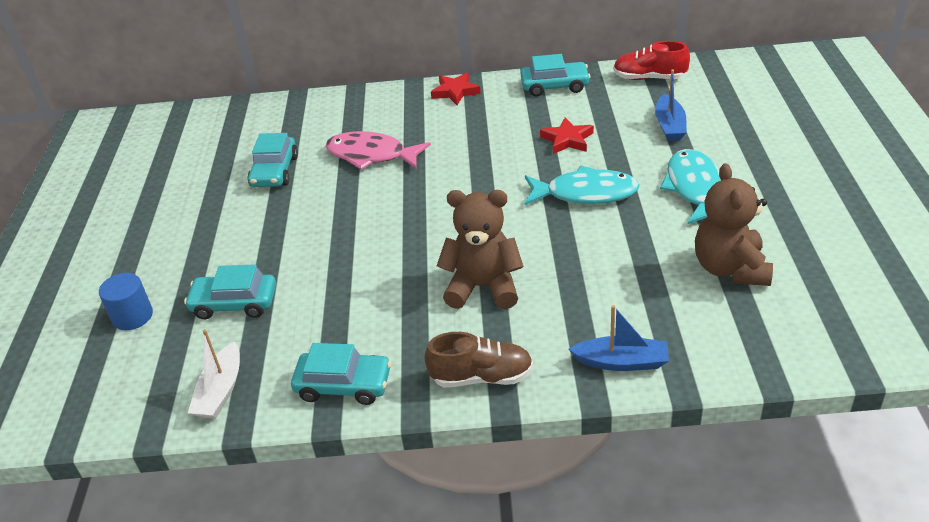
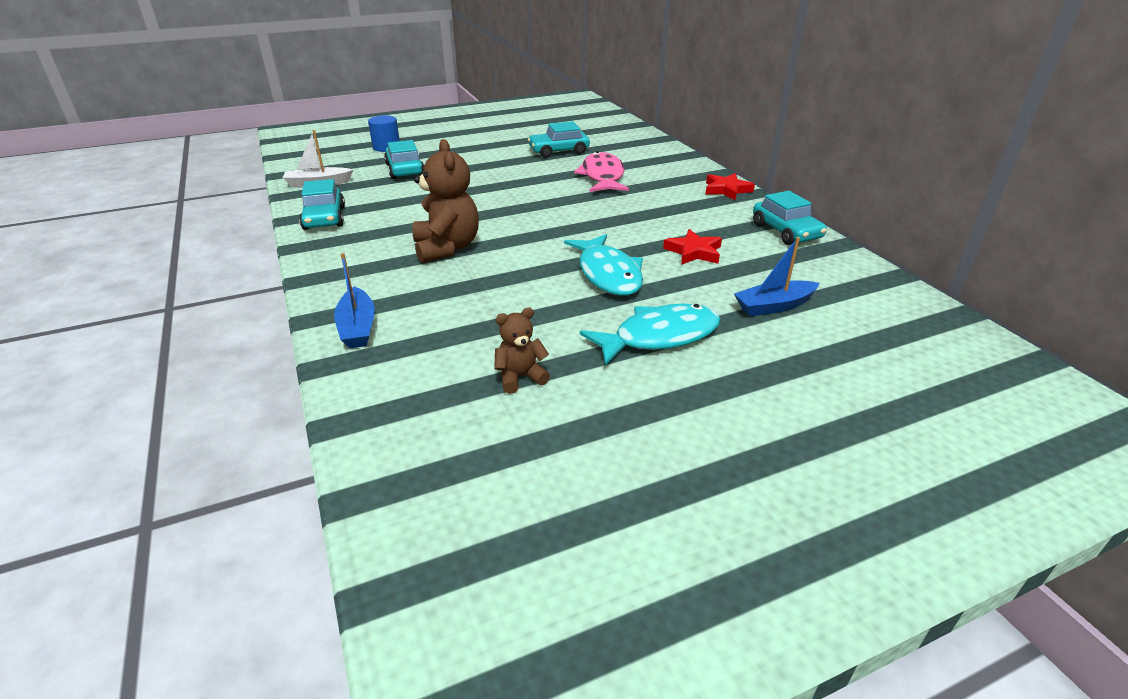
camera: 65 degrees right, 5 degrees down
(481, 377) = (334, 265): brown shoe -> none
(649, 78) = (863, 281): red shoe -> none
(730, 268) = (520, 377): brown teddy bear -> brown teddy bear, size x0.54

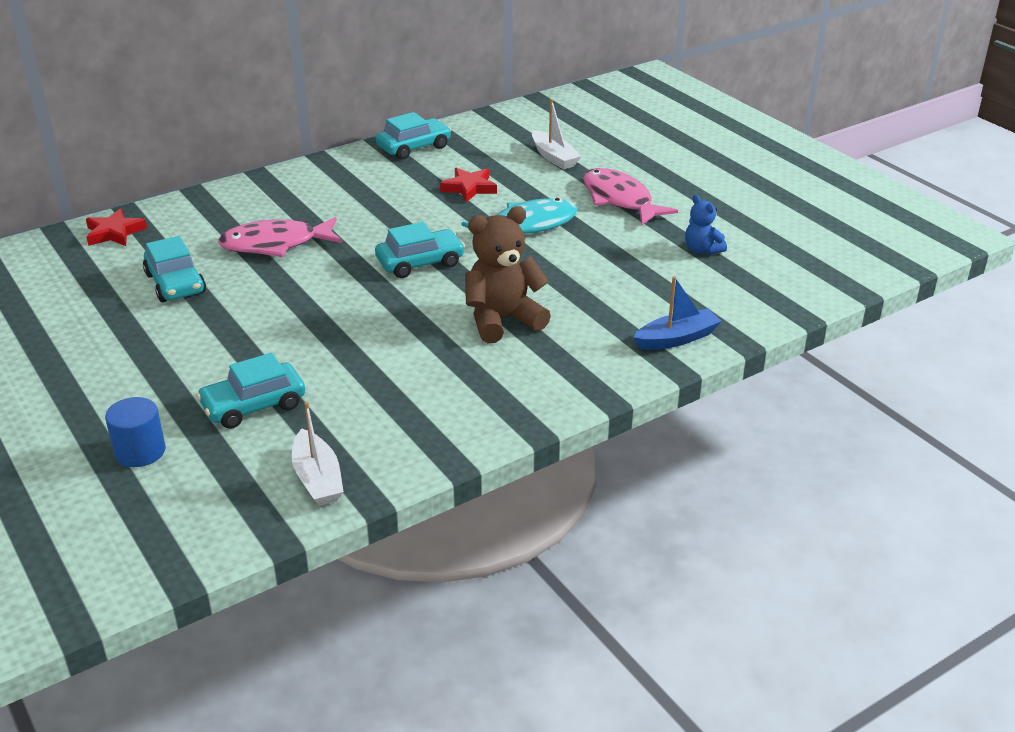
camera: 100 degrees left, 0 degrees up
(324, 218) = (443, 432): turquoise car -> turquoise car (420, 262)
(520, 377) = (702, 250): brown teddy bear -> blue teddy bear
(659, 337) = (619, 200): turquoise fish -> pink fish
(726, 190) = (313, 172): red star -> red star (114, 233)
(774, 306) = (554, 157): blue boat -> white boat

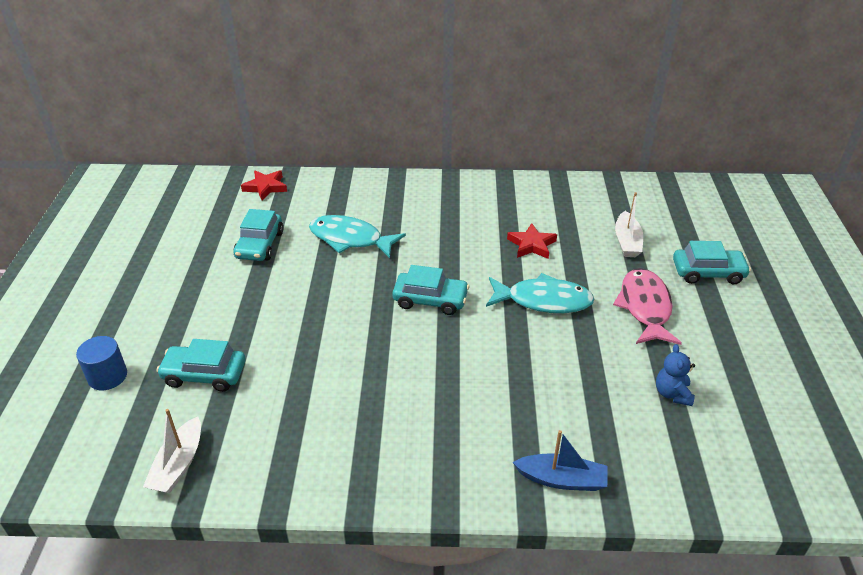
camera: 35 degrees right, 5 degrees up
(275, 244) = (350, 239): pink fish -> turquoise fish
(414, 147) = (525, 190): turquoise car -> turquoise car (708, 272)
(502, 320) = (438, 385): brown teddy bear -> none

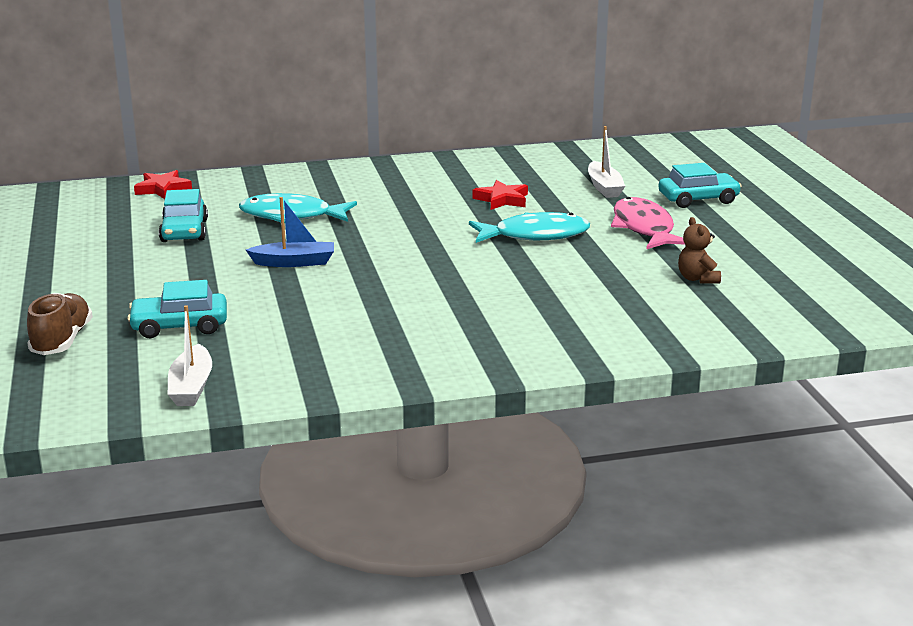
camera: 15 degrees left, 15 degrees down
(107, 376) = (62, 341): blue cylinder -> brown shoe
(430, 300) = (410, 248): turquoise car -> none
(562, 479) = (612, 343): blue boat -> blue boat (294, 262)
(672, 394) = (697, 279): blue teddy bear -> brown teddy bear

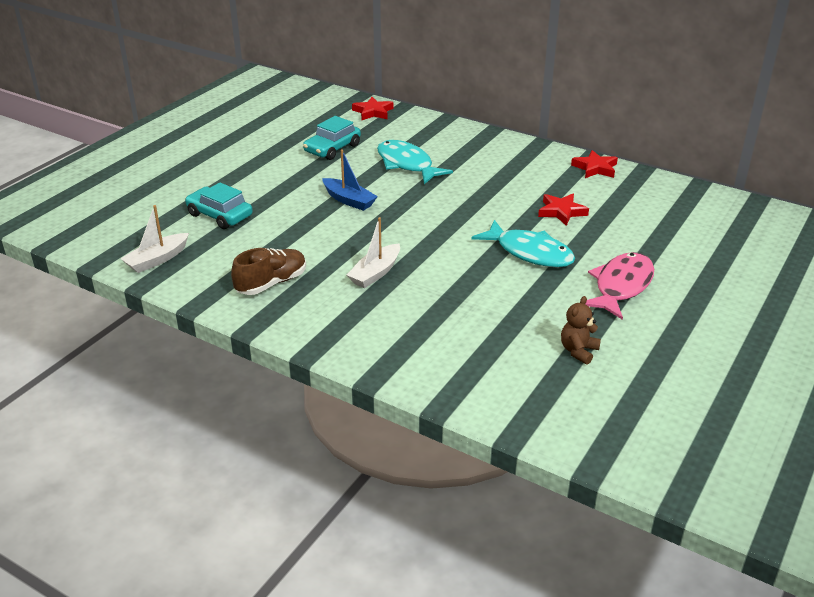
camera: 45 degrees right, 10 degrees up
(62, 341) = (157, 196): brown shoe -> brown shoe (271, 283)
(467, 161) = (595, 168): none -> red star
(604, 187) = (657, 235): white boat -> white boat (375, 273)
(698, 199) = (716, 281): turquoise car -> none

